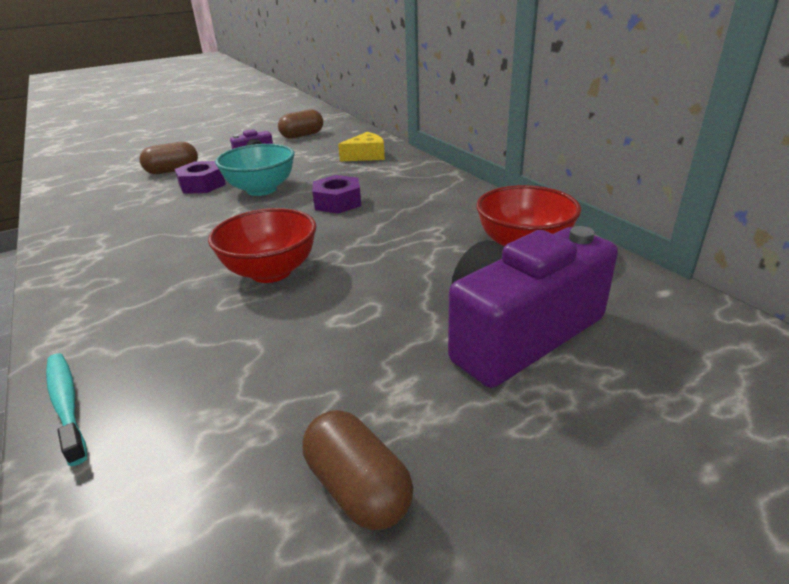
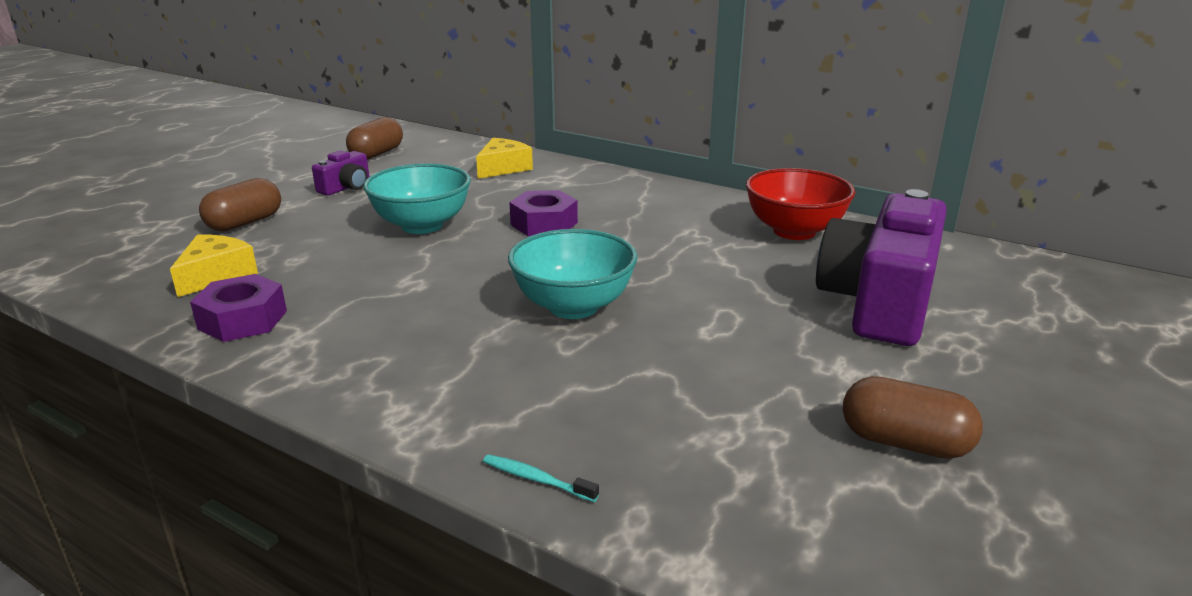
camera: 30 degrees left, 5 degrees down
(66, 404) = (537, 479): turquoise toothbrush -> turquoise toothbrush, size x0.60
(114, 202) = (216, 275): none -> yellow cheese
(202, 185) = (325, 233): purple nut -> purple nut (243, 320)
(271, 272) = (573, 306): red bowl -> turquoise bowl

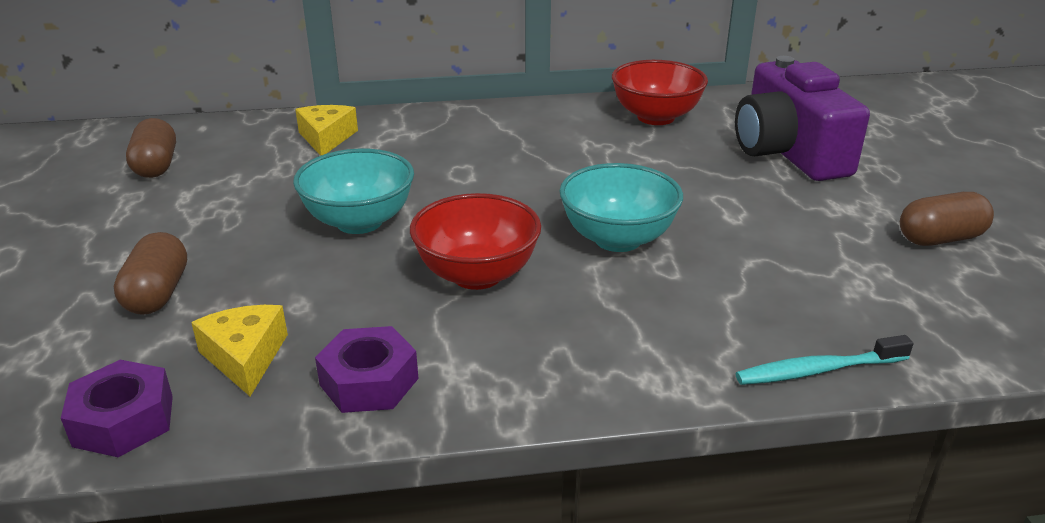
camera: 40 degrees left, 5 degrees up
(346, 187) = (197, 213): purple camera -> none
(426, 287) = (477, 275): none -> red bowl
(537, 479) = (818, 370): turquoise toothbrush -> turquoise toothbrush, size x1.68
(544, 224) = (466, 178): purple nut -> purple nut (124, 420)

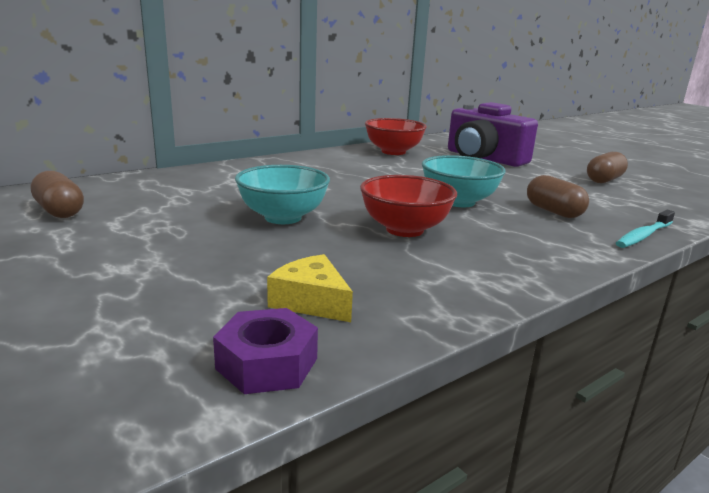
camera: 30 degrees left, 10 degrees down
(157, 293) = (176, 281): brown capsule -> brown capsule (553, 211)
(326, 138) = (190, 181): yellow cheese -> none
(369, 381) = (423, 294): purple nut -> none

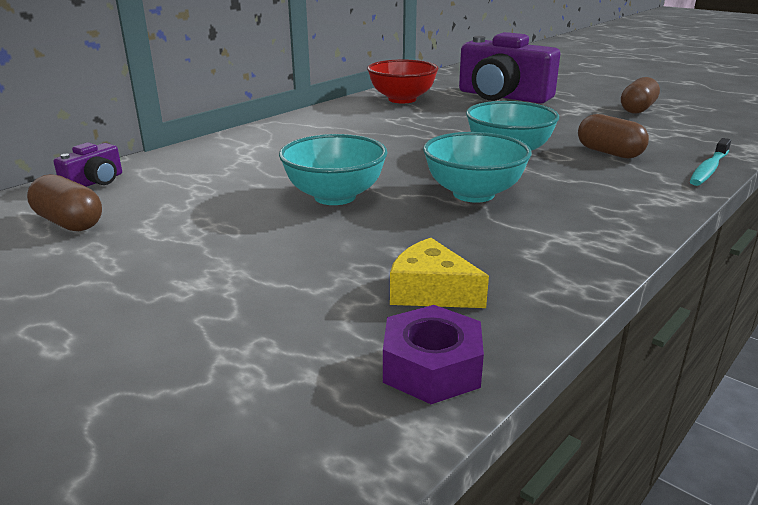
camera: 10 degrees left, 5 degrees up
(102, 185) = (95, 182): none -> purple camera
(404, 230) = (473, 194): red bowl -> turquoise bowl

